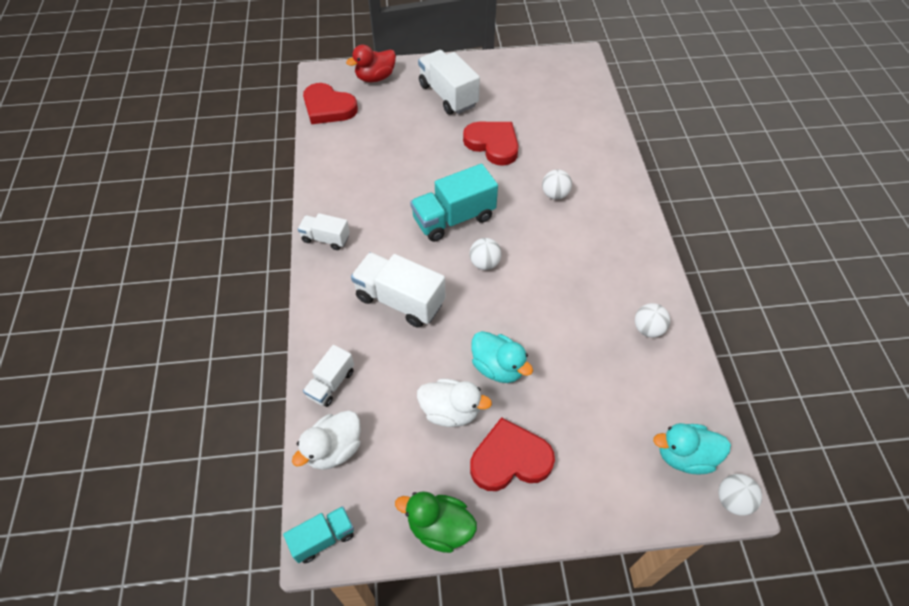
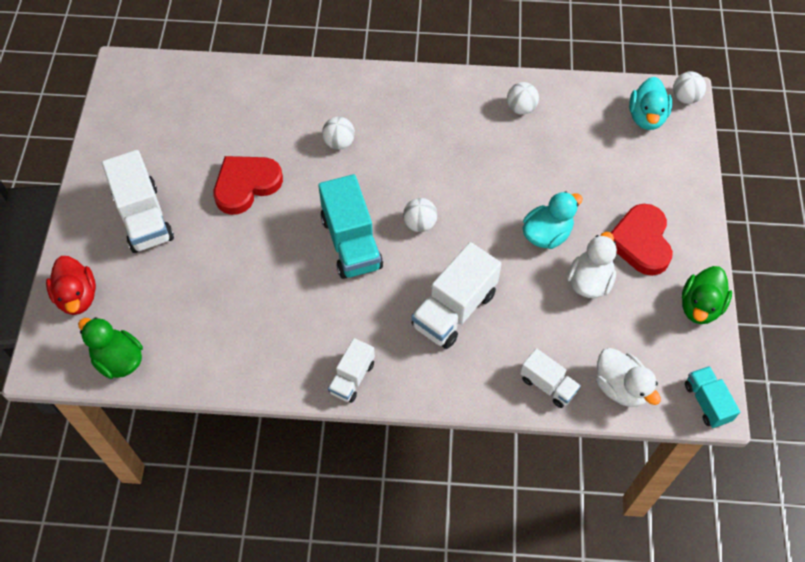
camera: 80 degrees left, 5 degrees up
(328, 107) = (119, 360): red heart -> green duck
(448, 95) = (144, 217): white truck -> white truck turned 90 degrees counterclockwise

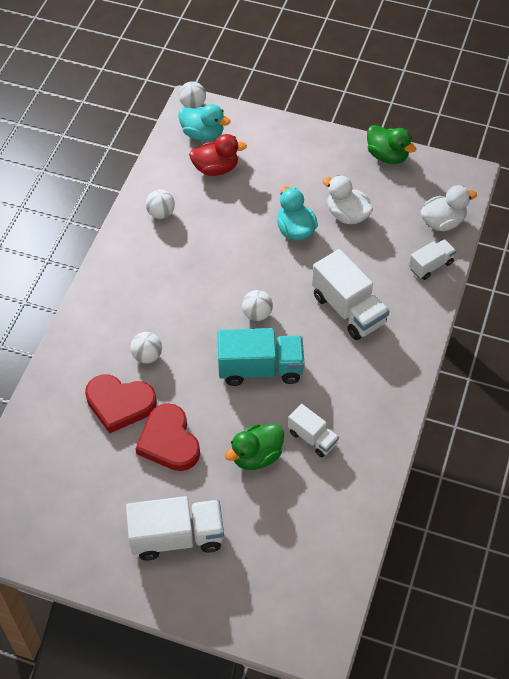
camera: 75 degrees left, 5 degrees down
(77, 297) = (251, 609): red duck -> red duck (216, 168)
(119, 360) = (331, 579): green duck -> green duck (256, 456)
(352, 378) = (394, 395): white truck -> white truck (312, 438)
(641, 242) = (321, 173): red heart -> red heart (119, 404)
(706, 402) = (466, 177): turquoise truck -> none

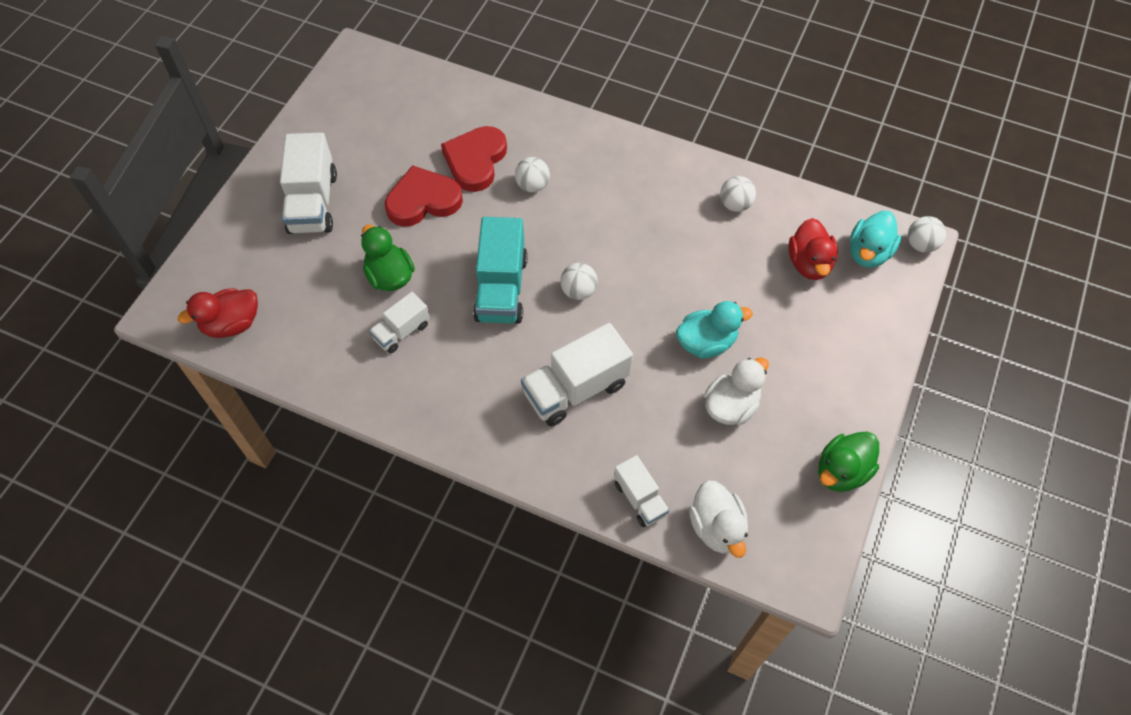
camera: 95 degrees right, 5 degrees up
(323, 580) = (232, 324): none -> red duck

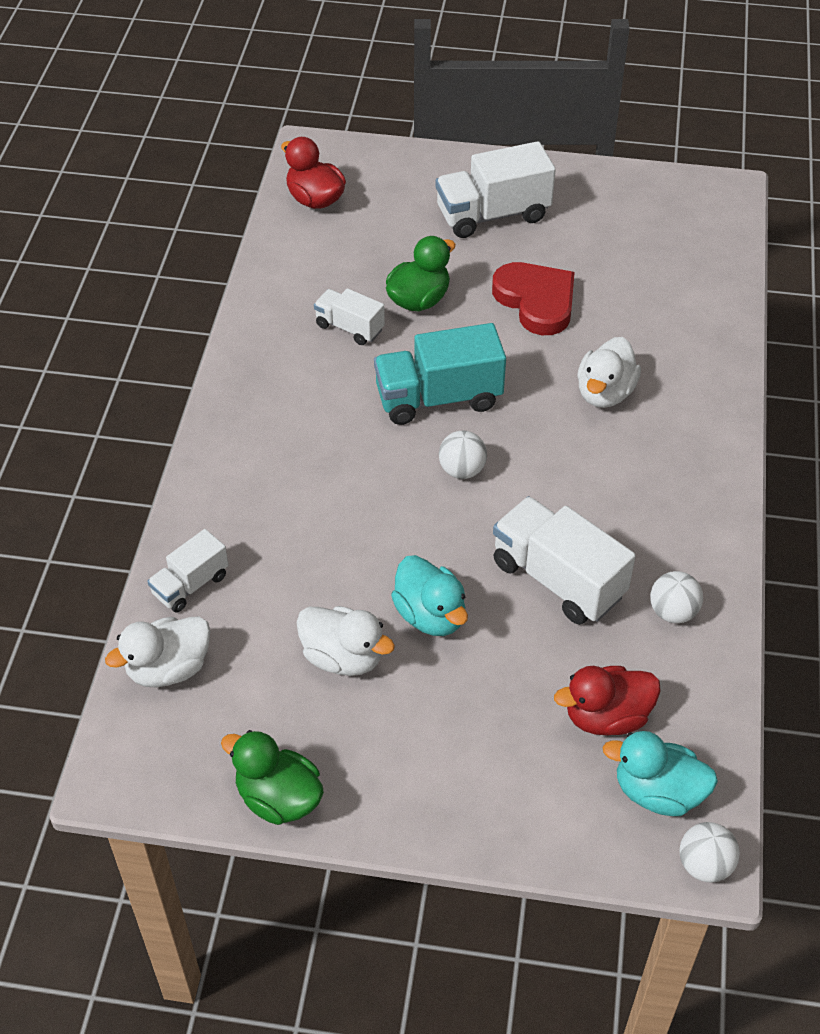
camera: 75 degrees right, 10 degrees down
(475, 161) = (618, 332): red heart -> none
(532, 185) = (605, 393): white ball -> white duck
(576, 389) = (321, 496): white truck -> white truck (558, 579)

